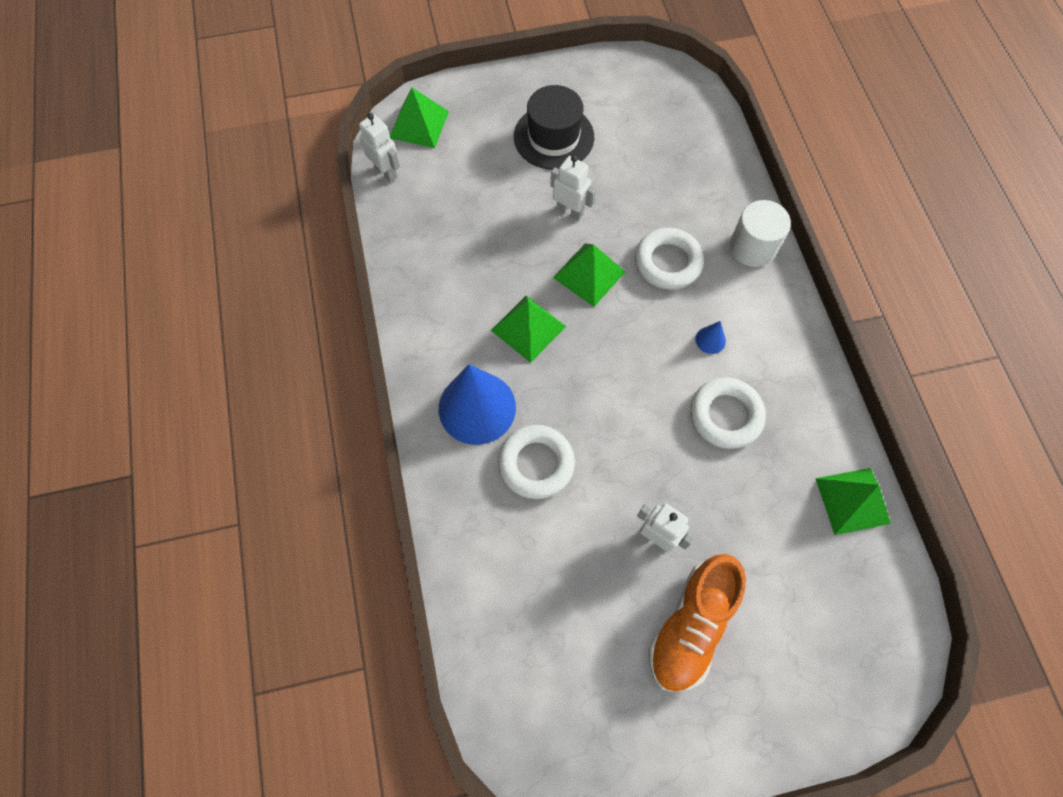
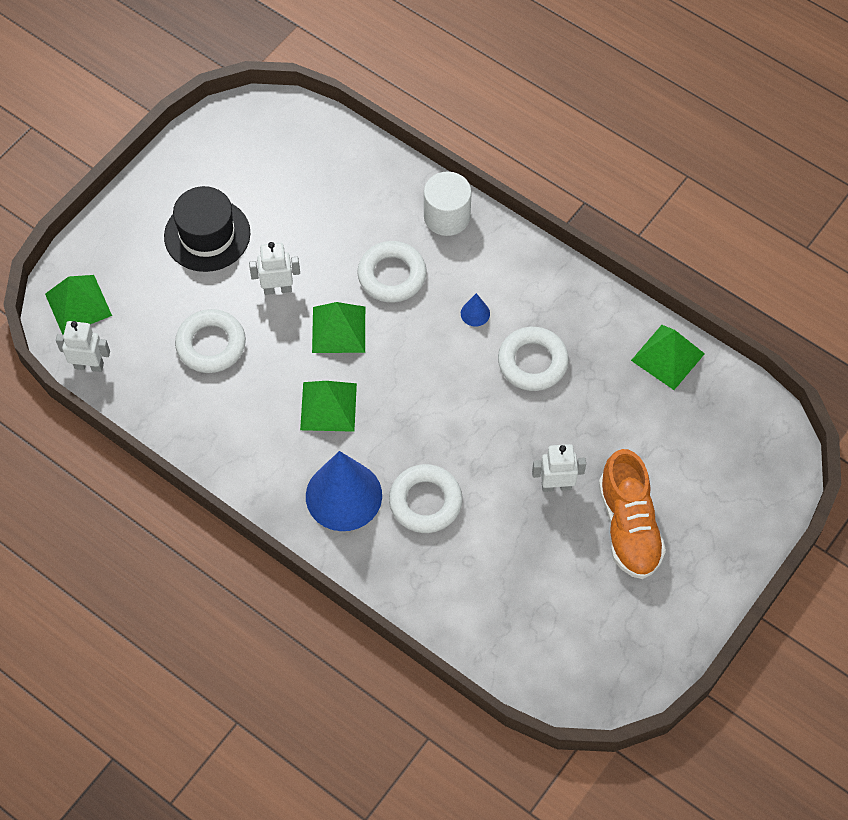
camera: 40 degrees left, 5 degrees down
(484, 218) = (211, 345): none -> white ring

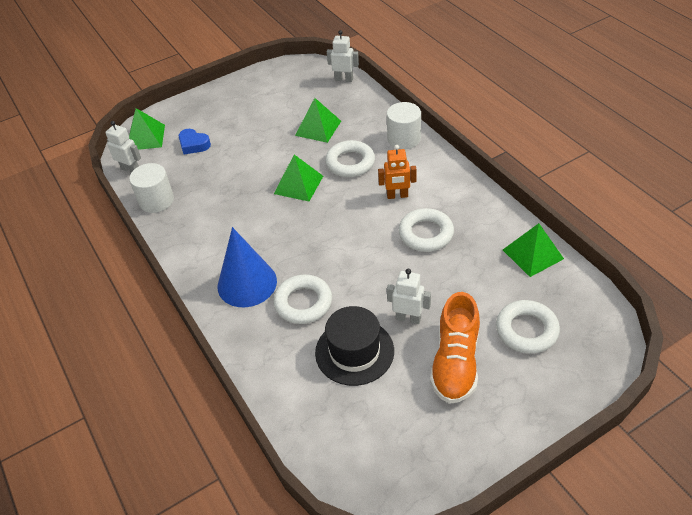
camera: 25 degrees right, 15 degrees down
(156, 406) = (156, 200): none -> white cylinder
(157, 299) = (194, 145): none -> blue heart
(207, 235) = (244, 119): black hat -> black hat (354, 351)
(211, 345) = (211, 175): white ring -> white ring (526, 330)
(277, 289) = (271, 154): white robot -> white robot (344, 79)
(328, 406) = (267, 226): green pyramid -> green pyramid (318, 128)
(475, 313) = (397, 196): blue cone -> orange robot

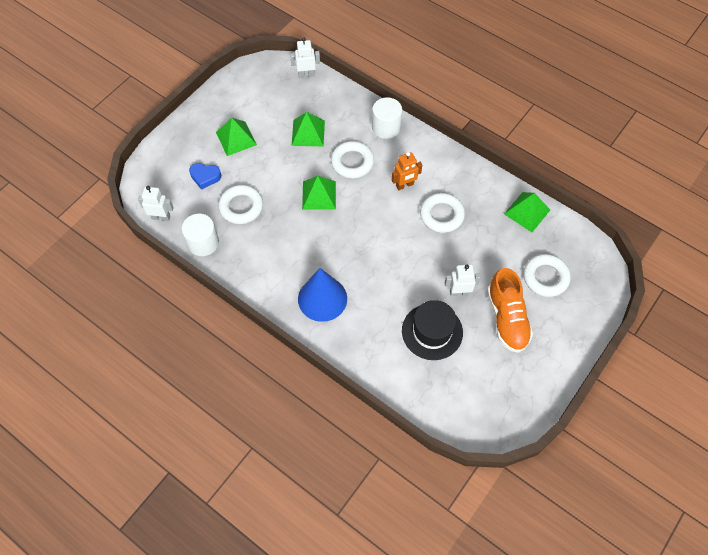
camera: 25 degrees left, 15 degrees up
(146, 137) = (155, 180): green pyramid -> green pyramid (236, 138)
(303, 303) = (375, 302): white ring -> white ring (241, 207)

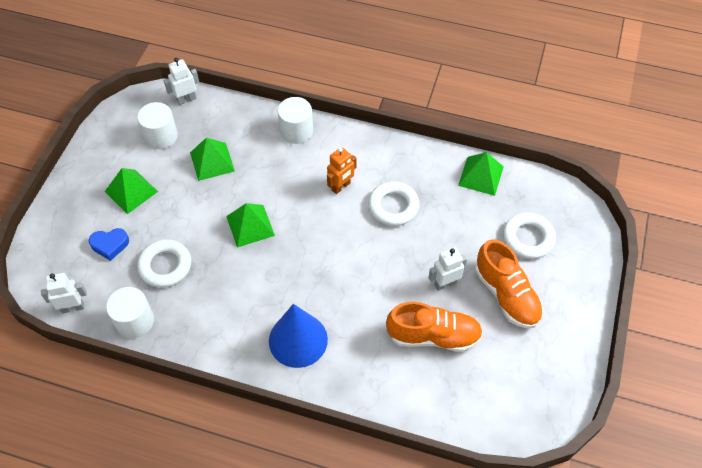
camera: 20 degrees left, 5 degrees down
(275, 100) = (161, 136): none -> white cylinder
(352, 162) = (274, 179): white ring -> none
(432, 331) = (433, 336): black hat -> orange shoe

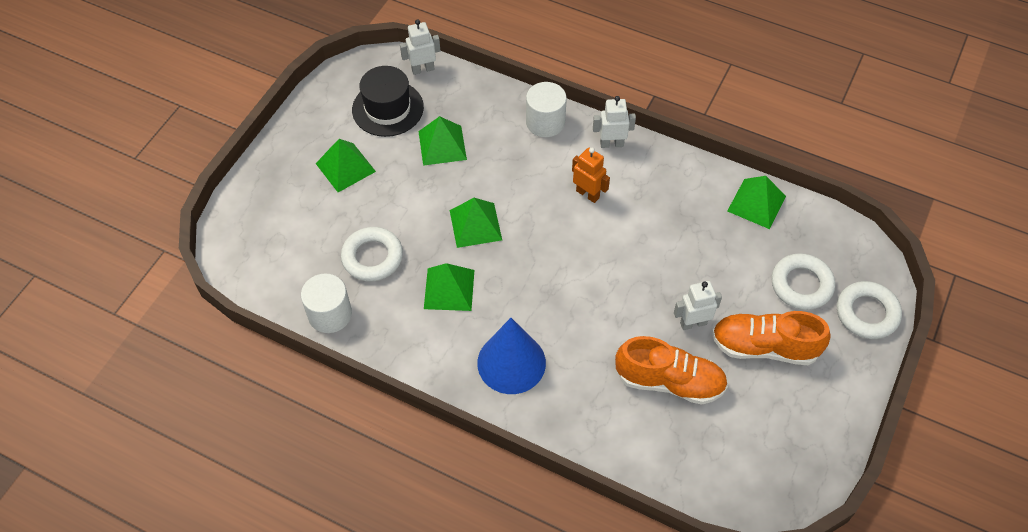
camera: 10 degrees right, 0 degrees up
(73, 307) = (263, 289): white robot -> white robot (611, 144)
(110, 245) = (313, 225): blue heart -> none
(161, 136) = (388, 108): white cylinder -> black hat
(235, 284) = (449, 289): none -> green pyramid
(341, 186) = (588, 194): orange robot -> orange robot turned 105 degrees counterclockwise
(393, 206) = (646, 225): white ring -> white ring (867, 313)
(506, 295) = (764, 347): orange shoe -> orange shoe turned 120 degrees clockwise

